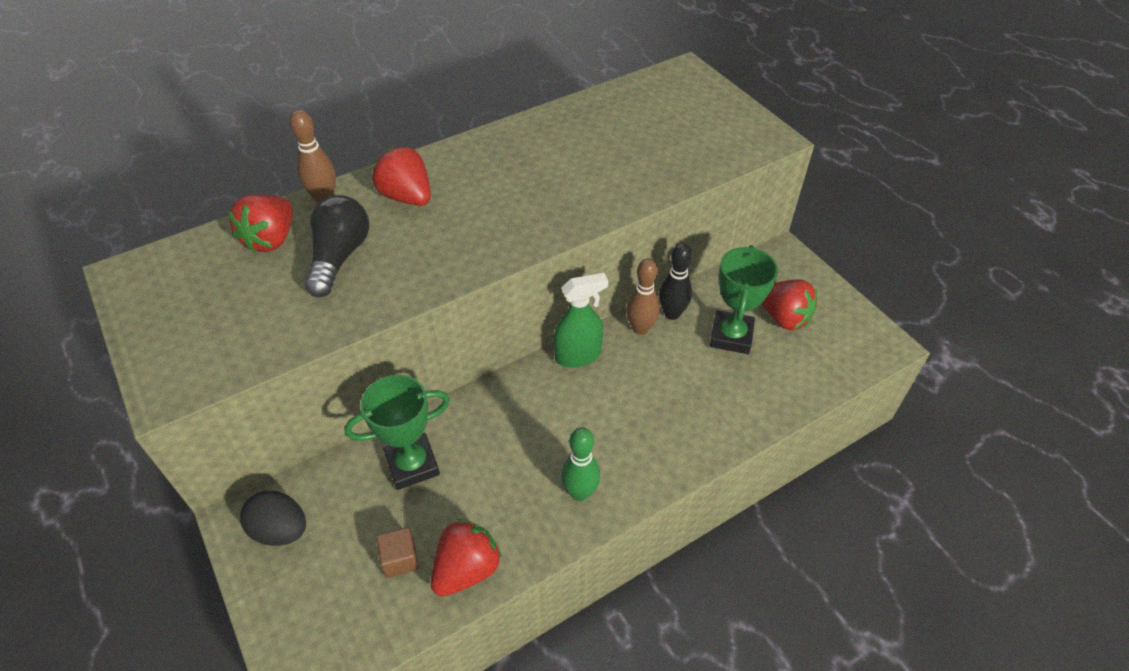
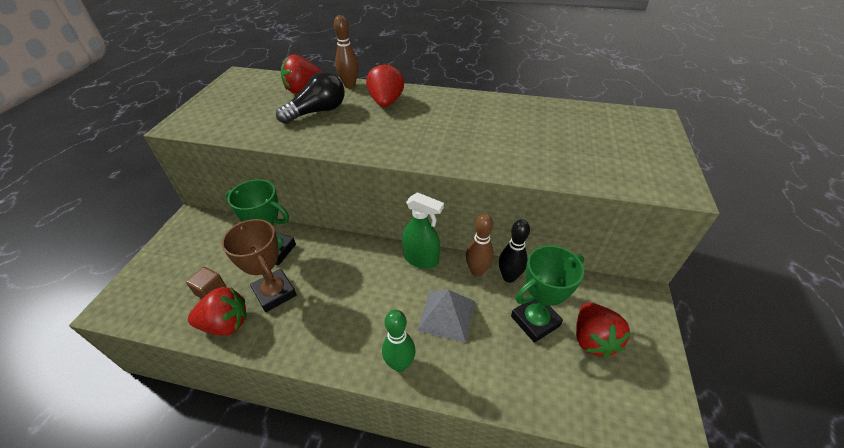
camera: 45 degrees right, 5 degrees down
(281, 530) = (194, 236): black egg -> none
(475, 501) = (275, 293): none -> brown trophy
(580, 492) = (325, 336): green bowling pin -> green bowling pin (400, 364)
(660, 387) = (447, 315): none -> grey pyramid

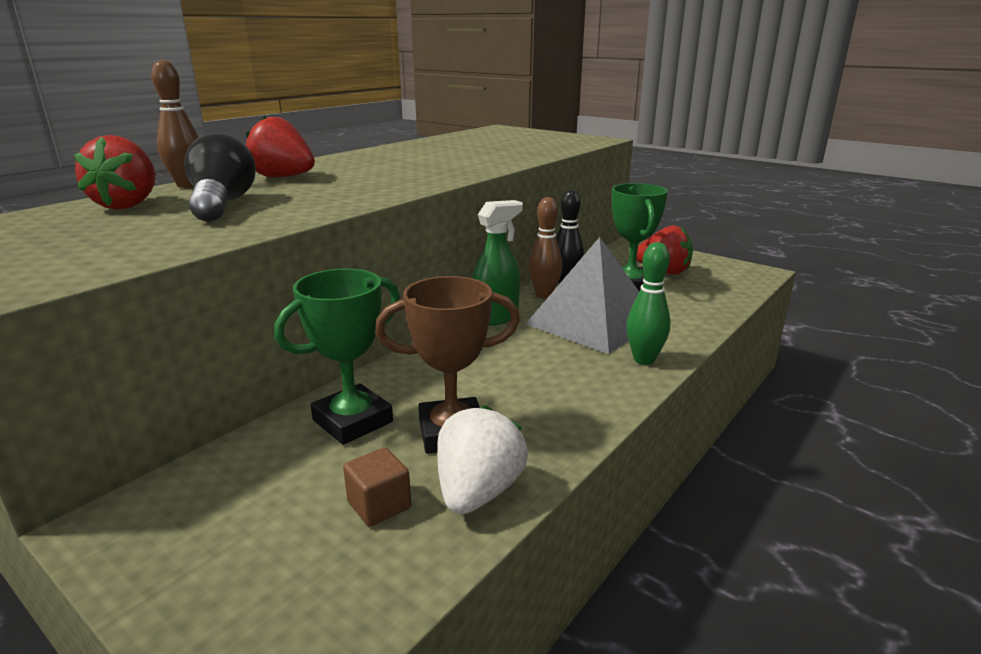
camera: 65 degrees left, 20 degrees down
(226, 324) = (478, 492): red strawberry -> white strawberry
(447, 315) = (593, 322): grey pyramid -> grey pyramid, size x1.58

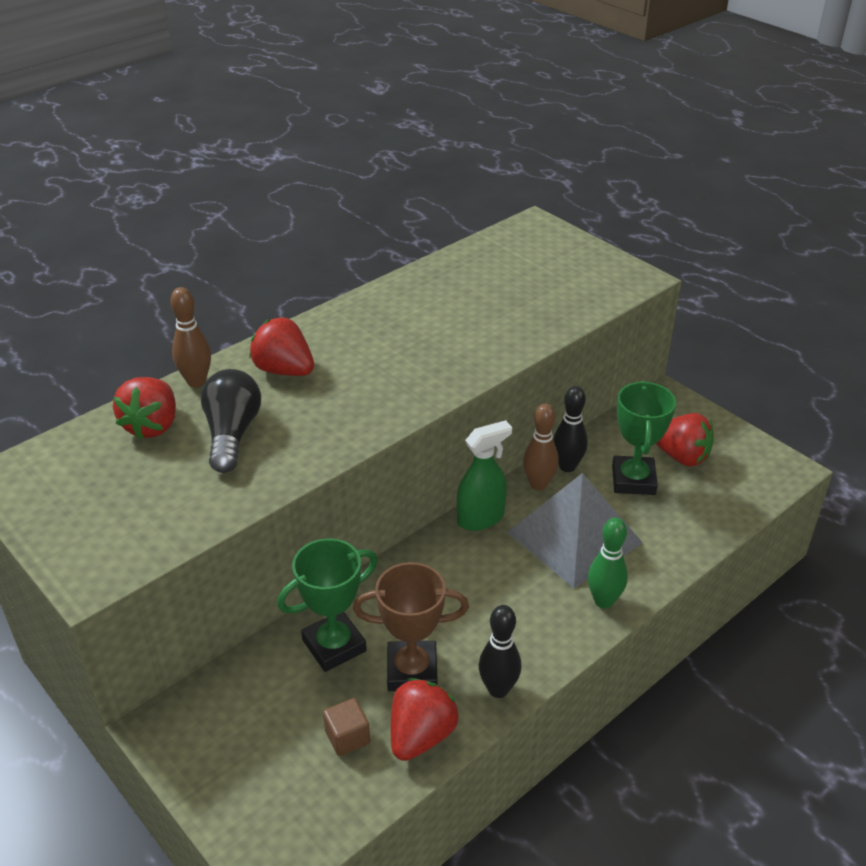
camera: 10 degrees right, 15 degrees up
(478, 492) = (421, 736): white strawberry -> red strawberry
(560, 438) = (498, 689): none -> black bowling pin

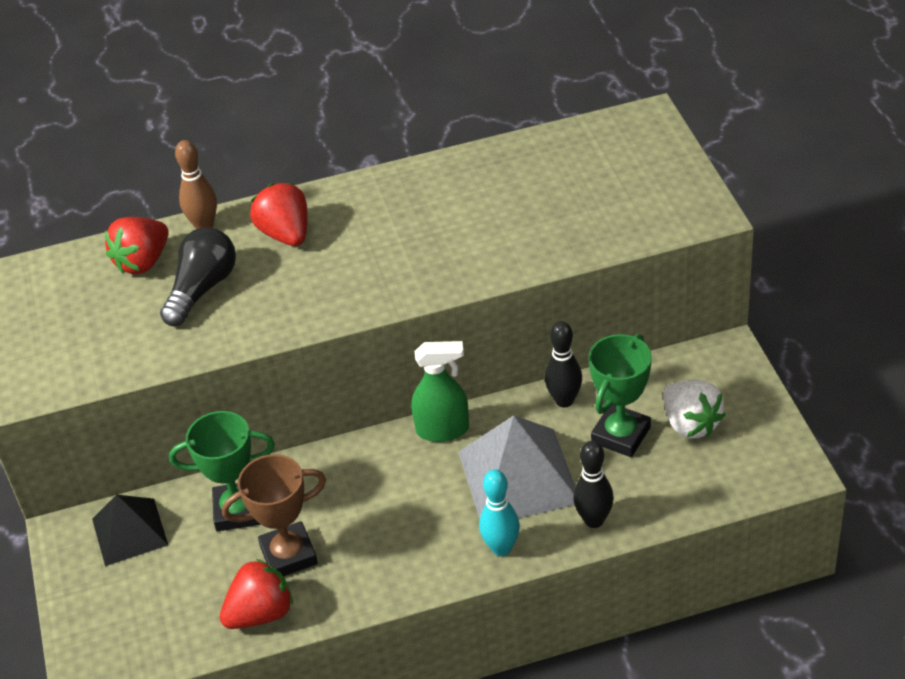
camera: 30 degrees right, 5 degrees up
(232, 701) = (130, 531): none -> black pyramid
(347, 737) = (201, 593): brown cube -> none
(412, 670) = (288, 555): brown trophy -> brown trophy turned 45 degrees counterclockwise
(498, 689) = (350, 596): black bowling pin -> black bowling pin (594, 520)
(538, 484) = (522, 411): brown bowling pin -> none
(603, 601) = (501, 548): green bowling pin -> turquoise bowling pin
(681, 456) = (690, 424): red strawberry -> white strawberry

